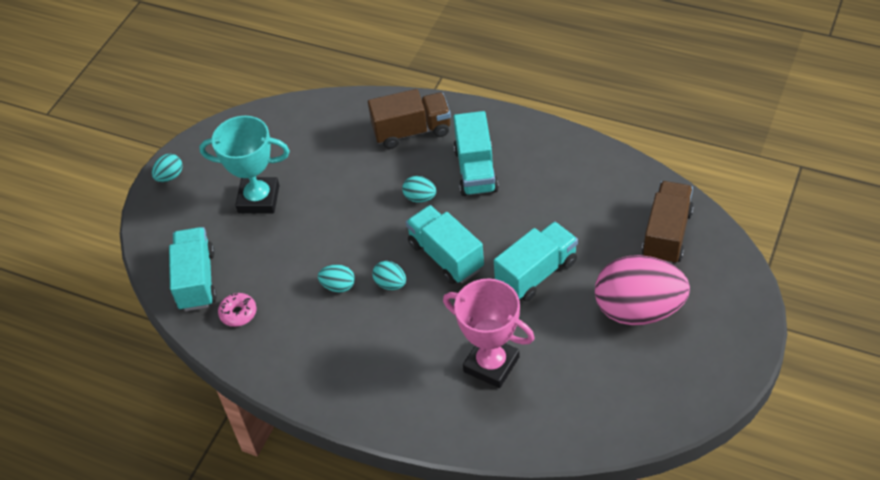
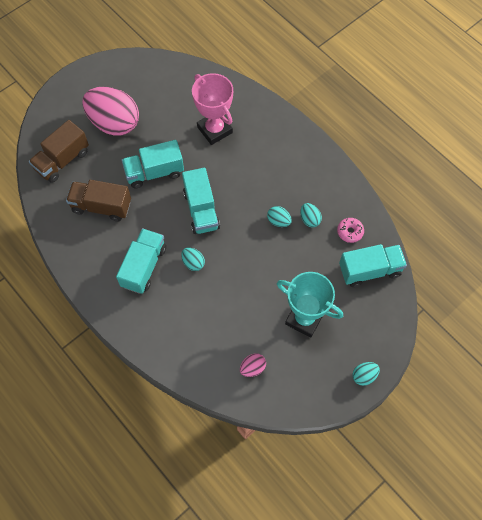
camera: 160 degrees left, 15 degrees up
(197, 280) = (370, 270): turquoise truck -> turquoise truck turned 120 degrees counterclockwise
(297, 134) = (252, 368): none -> pink egg
(390, 284) = (245, 207): turquoise egg -> turquoise egg (309, 219)
(412, 131) = (167, 325): brown truck -> brown truck (101, 206)

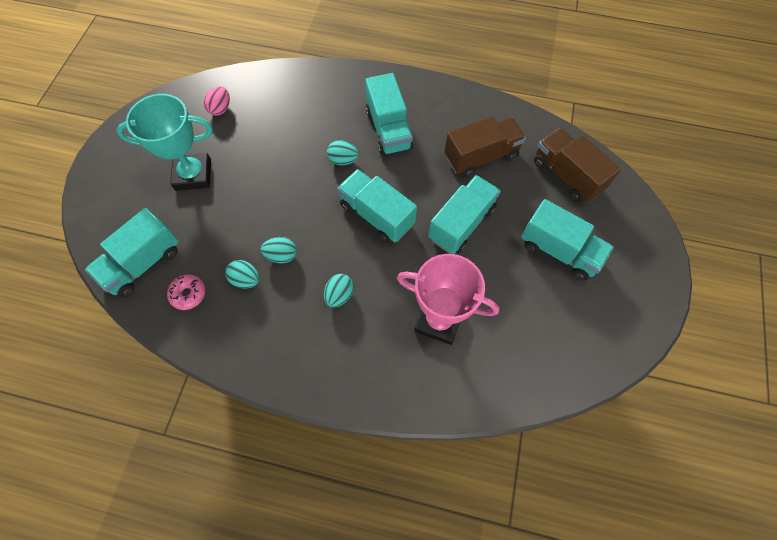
camera: 145 degrees right, 0 degrees up
(62, 160) = (567, 175): brown truck -> brown truck turned 45 degrees counterclockwise
(114, 123) = (559, 251): pink egg -> turquoise truck
(364, 376) = (105, 159): turquoise egg -> turquoise egg (339, 295)

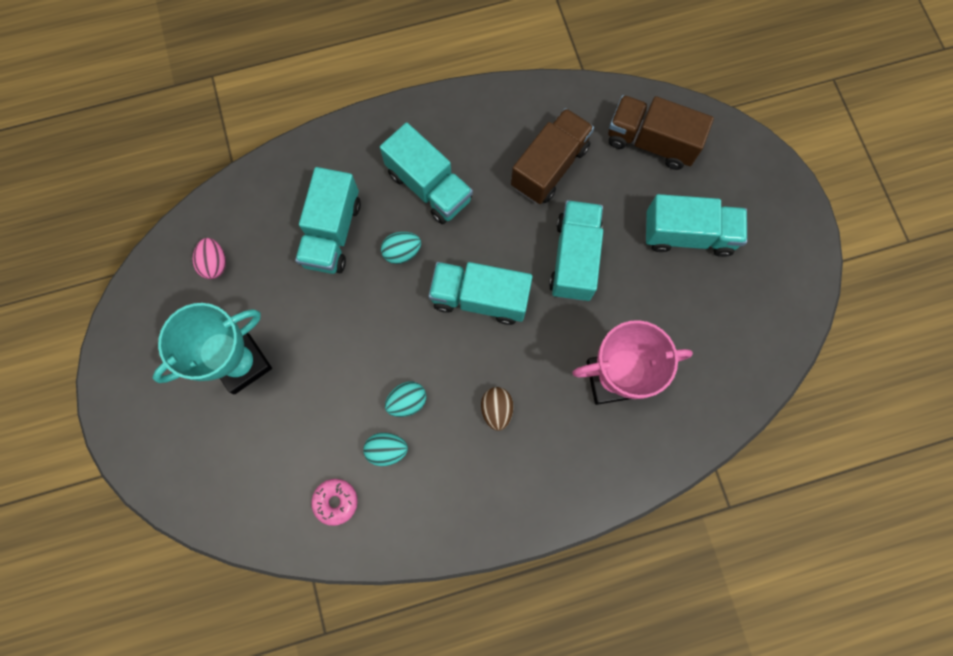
camera: 30 degrees left, 10 degrees up
(143, 263) = (260, 497): turquoise truck -> turquoise truck (332, 233)
(339, 295) = (496, 410): turquoise egg -> brown egg

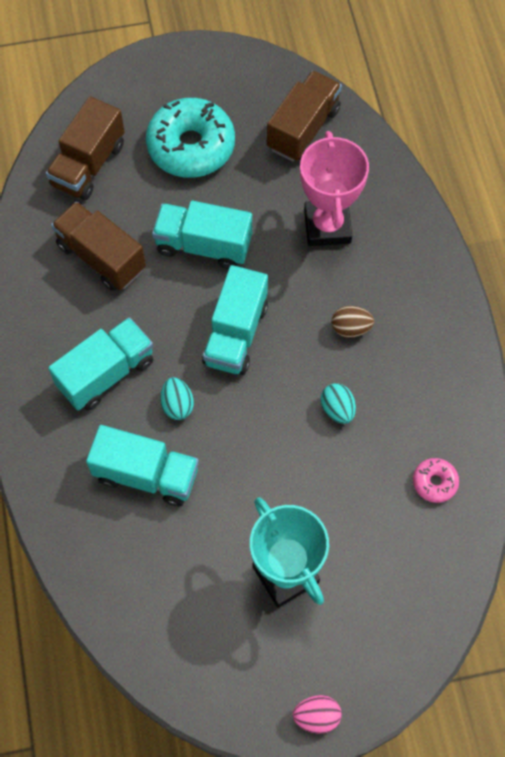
camera: 85 degrees left, 10 degrees down
(215, 264) = (167, 604): pink egg -> pink egg (316, 716)
(387, 450) = (385, 431): turquoise egg -> none
(688, 235) = (191, 146): turquoise truck -> turquoise donut
(729, 346) = (303, 129): none -> brown truck

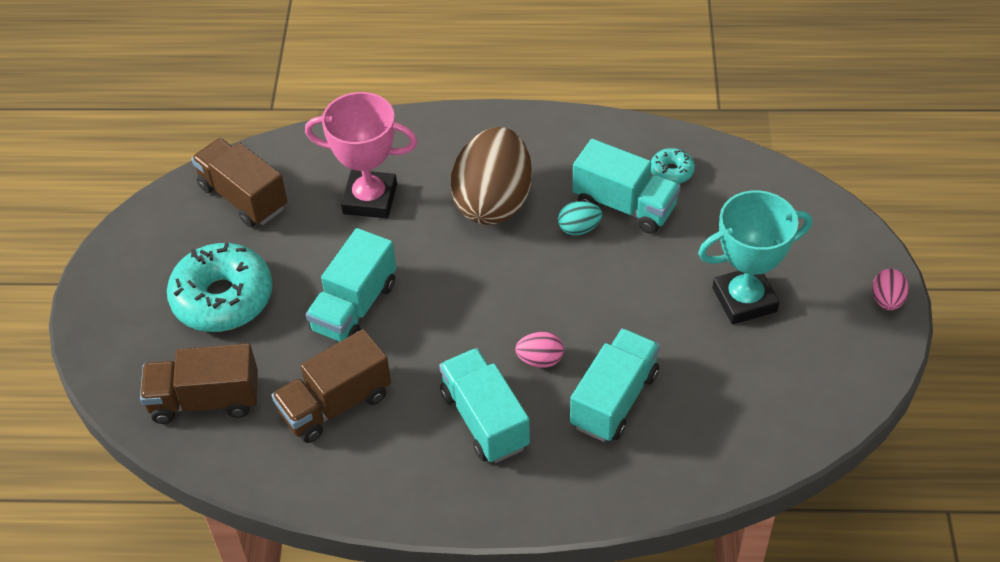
camera: 75 degrees left, 15 degrees down
(88, 165) = (205, 400): brown truck -> brown truck turned 135 degrees clockwise
(177, 405) = (540, 360): turquoise egg -> pink egg
(235, 334) = (471, 296): turquoise truck -> turquoise truck (624, 205)
(350, 328) = (493, 202): brown egg -> brown egg, size x2.39
(434, 482) = (671, 171): pink donut -> turquoise donut

